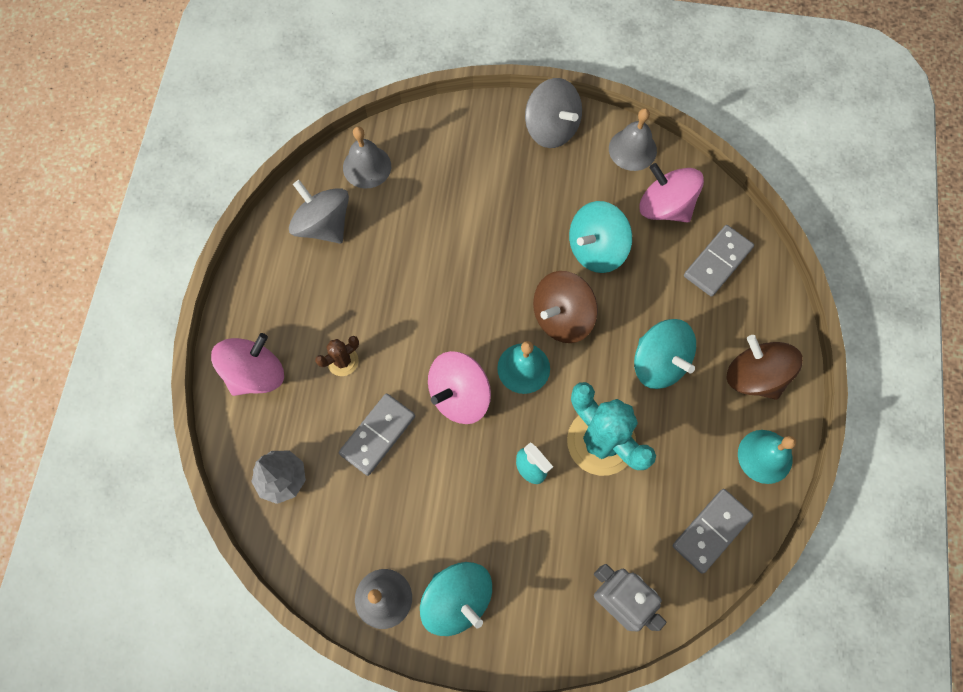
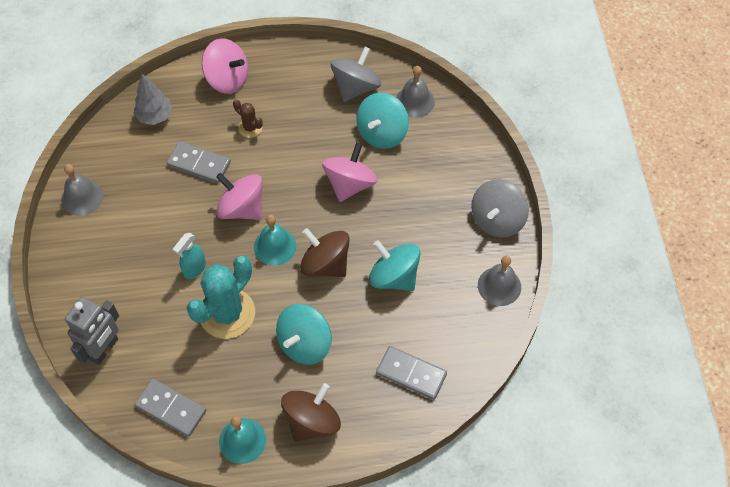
camera: 75 degrees right, 10 degrees down
(457, 599) = (88, 243): turquoise spinning top -> turquoise spinning top (382, 133)
(665, 206) = (451, 322): pink spinning top -> pink spinning top (350, 184)

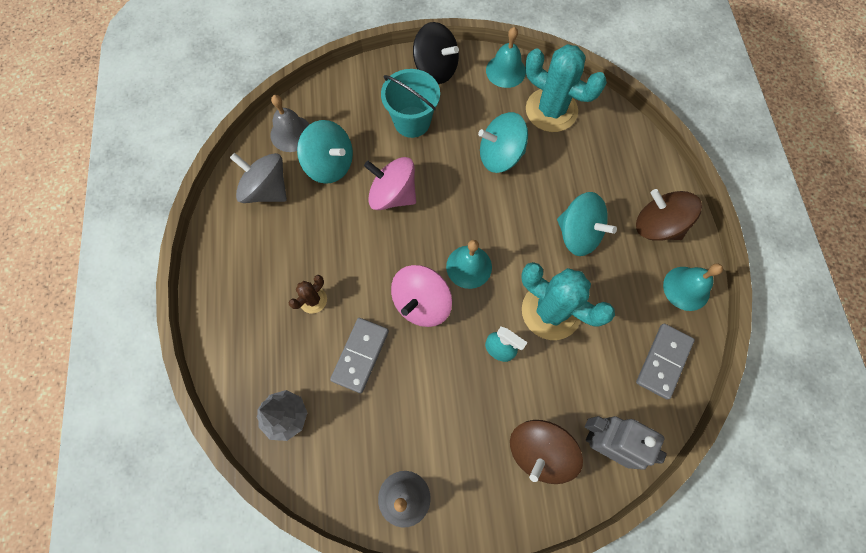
camera: 90 degrees left, 10 degrees up
(227, 79) = (238, 330): pink spinning top -> none
(325, 264) = (488, 217): brown spinning top -> brown spinning top (539, 452)
(394, 277) = (500, 155): turquoise spinning top -> turquoise spinning top turned 45 degrees clockwise
(411, 374) = (599, 142): grey domino -> none
(431, 199) = (412, 122): none -> turquoise bucket
(450, 328) = (551, 110): none -> turquoise cactus
(497, 220) = (436, 69): grey spinning top -> black spinning top
(499, 286) = (505, 71): grey bell -> turquoise bell

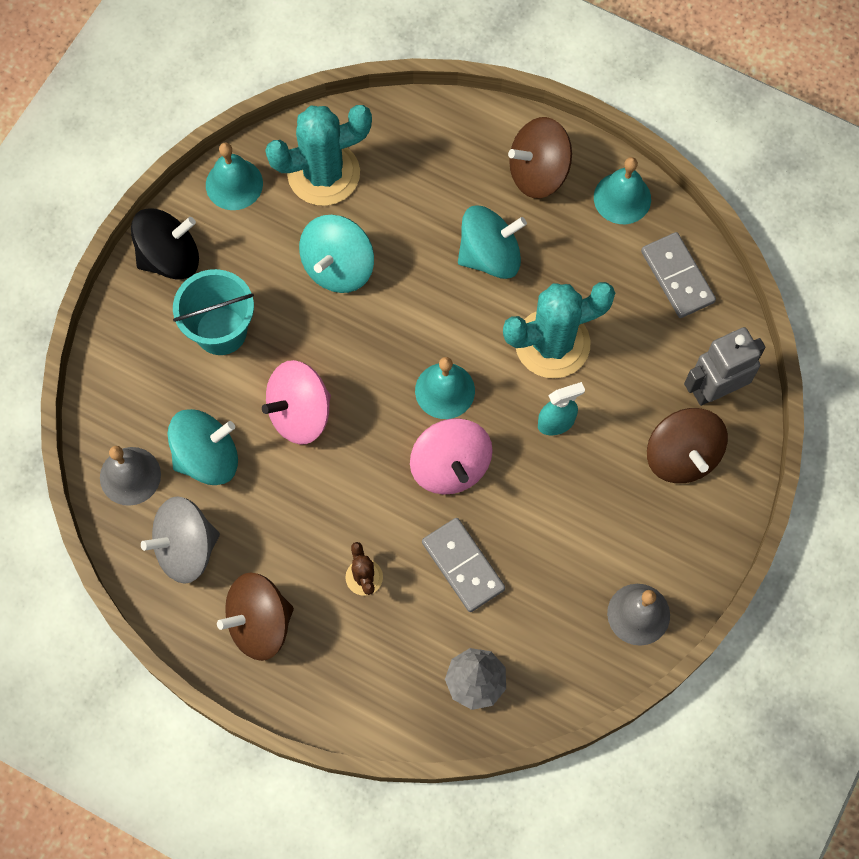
camera: 55 degrees left, 0 degrees up
(245, 259) = (259, 623): none -> brown spinning top

